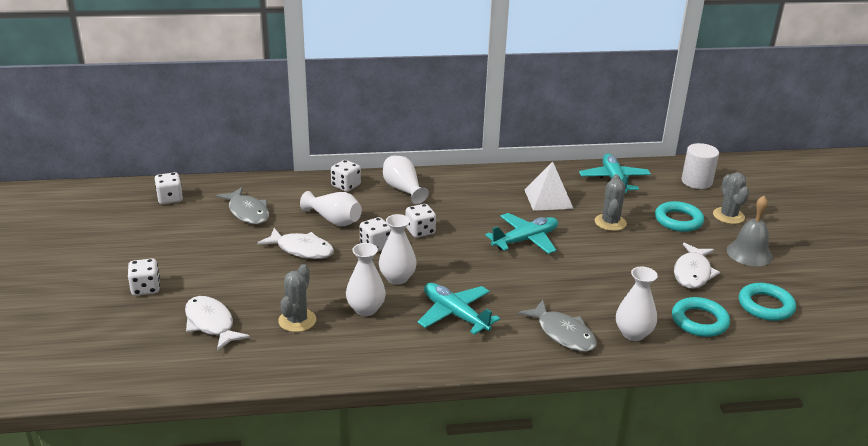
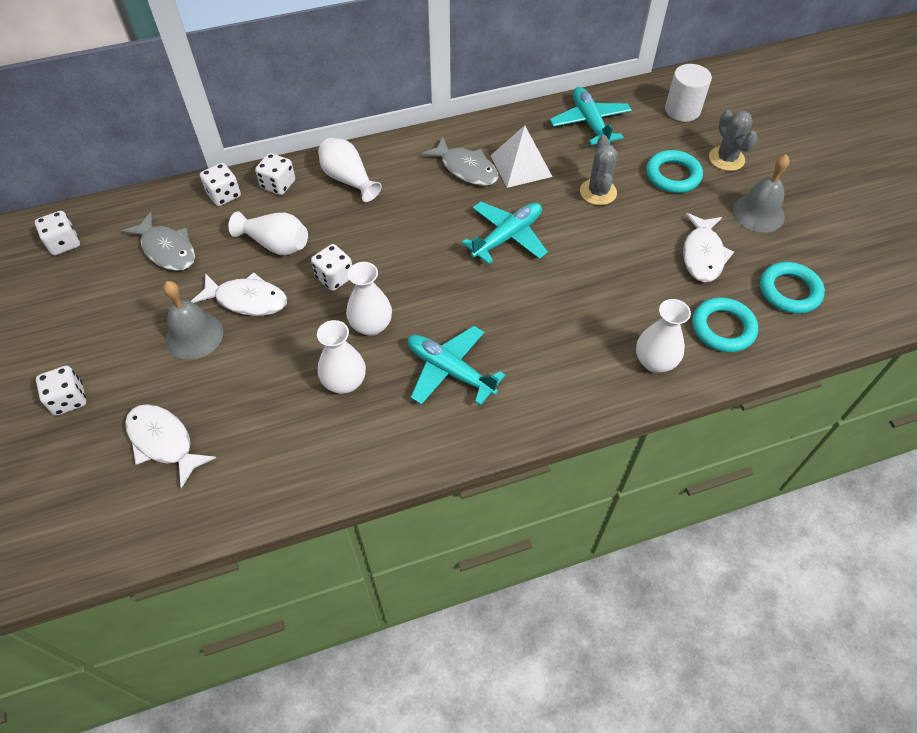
camera: 10 degrees left, 25 degrees up
(254, 265) = (194, 335): none -> grey bell
(297, 320) = (267, 416): grey cactus -> none
(420, 231) = (382, 244): white dice -> white dice (224, 195)
(563, 333) = (577, 376): grey fish -> grey fish (466, 169)

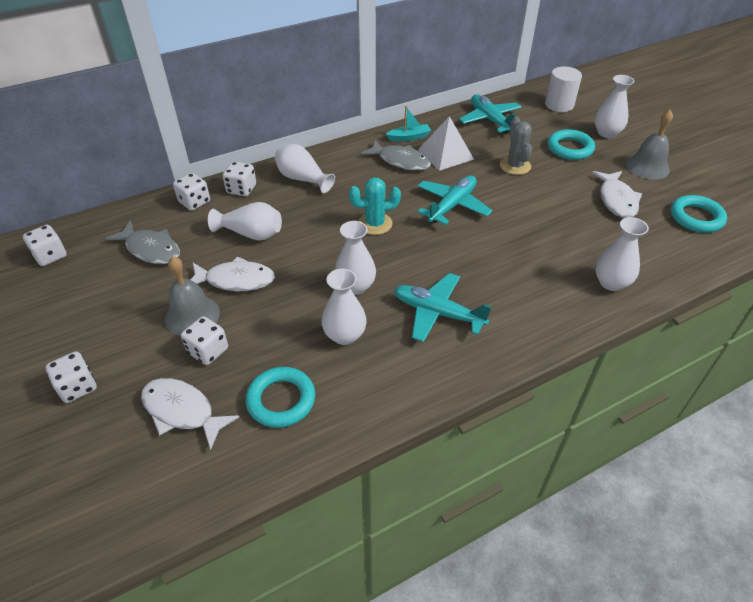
camera: 10 degrees left, 10 degrees down
(334, 277) = (311, 253): white dice -> white dice (208, 351)
(413, 249) = (375, 224): none -> turquoise cactus
(485, 136) = (409, 137): none -> turquoise boat
(723, 328) = (656, 250): turquoise ring -> turquoise ring (281, 400)
(726, 159) = (606, 133): grey cactus -> white vase

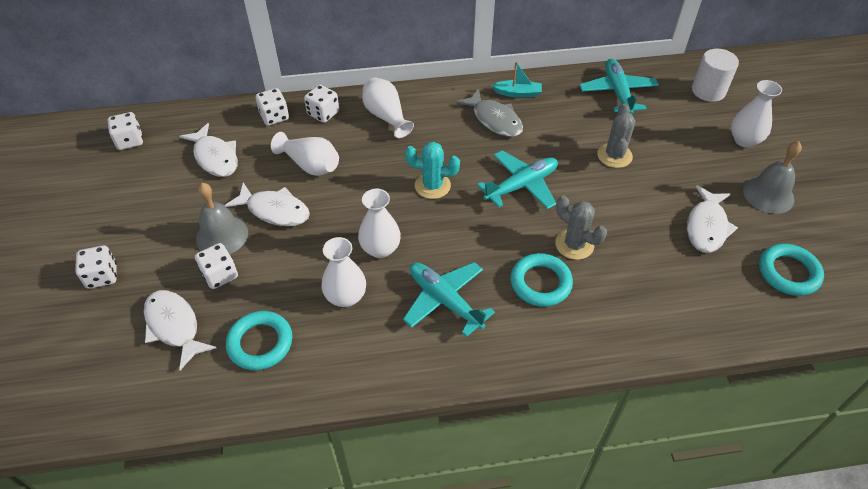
camera: 20 degrees right, 5 degrees up
(151, 249) = (215, 157): grey fish -> white fish
(445, 154) = (546, 123): white pyramid -> none
(522, 239) = (574, 244): none -> grey cactus
(570, 148) = (689, 149): turquoise ring -> turquoise ring (540, 283)
(611, 282) = (642, 321): white vase -> none

